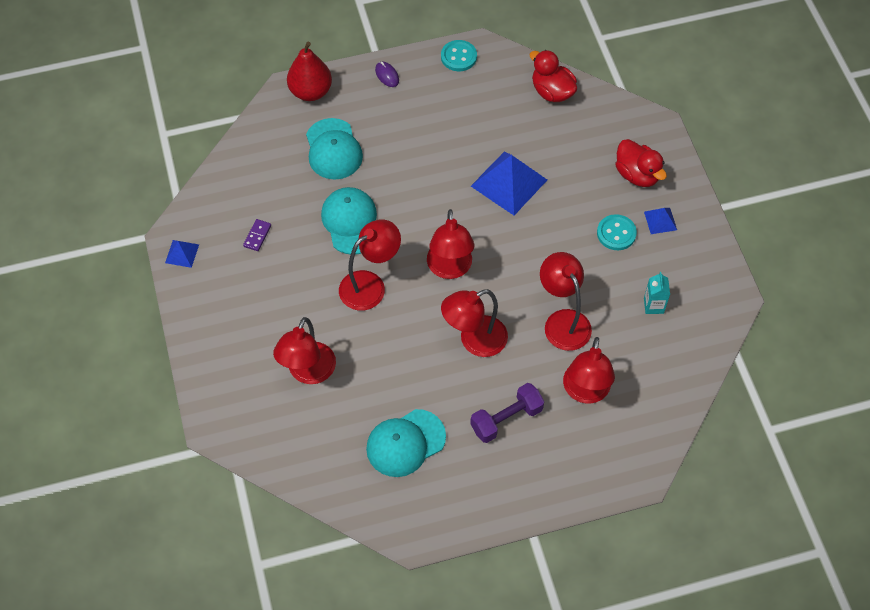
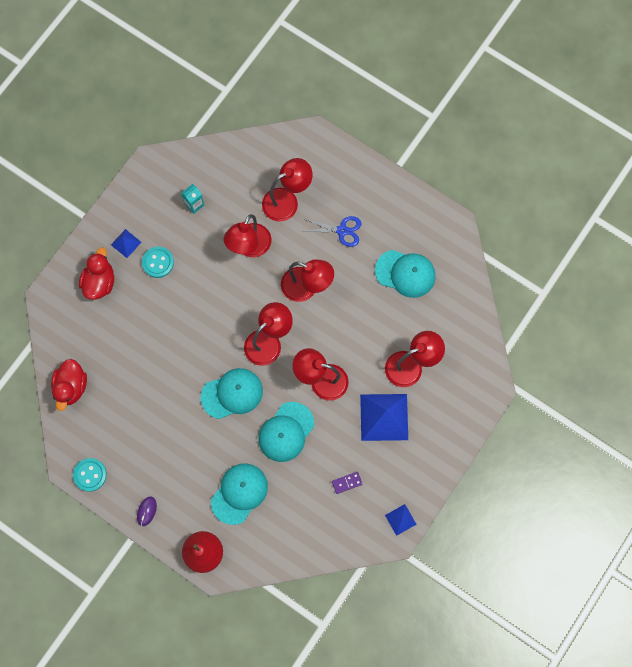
camera: 130 degrees left, 15 degrees up
(428, 205) = (232, 394): none -> turquoise cap
(506, 419) = (342, 230): purple dumbbell -> blue scissors
(509, 183) = (172, 357): blue pyramid -> blue pyramid (384, 417)

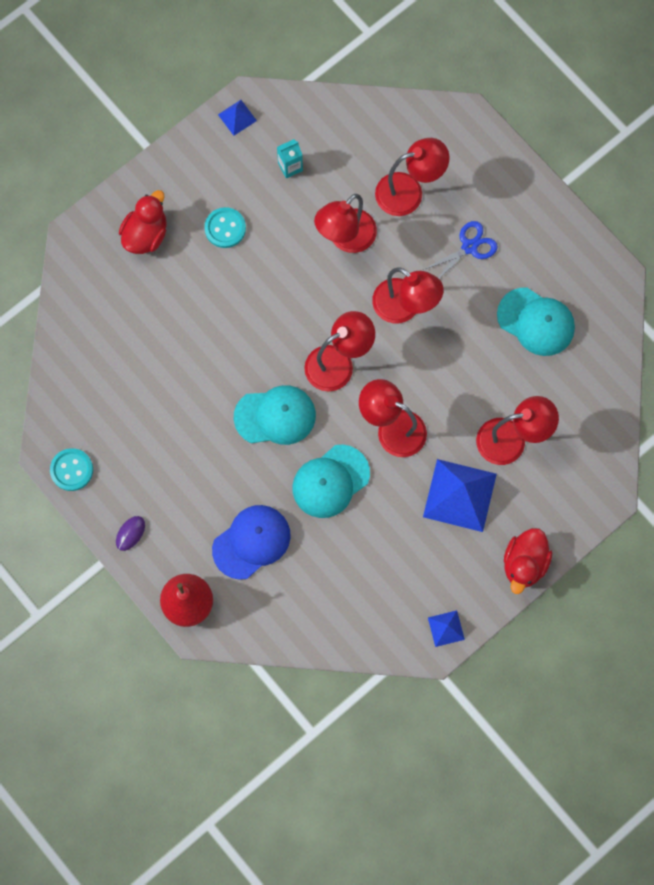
camera: 15 degrees right, 0 degrees up
(71, 387) = (77, 355): red duck -> red duck (524, 563)
(126, 243) = (191, 194): blue pyramid -> blue pyramid (237, 117)
(239, 493) = (251, 542): turquoise cap -> blue cap
(342, 230) = (469, 247): blue scissors -> blue scissors turned 60 degrees counterclockwise
(347, 483) = (390, 565): purple domino -> none

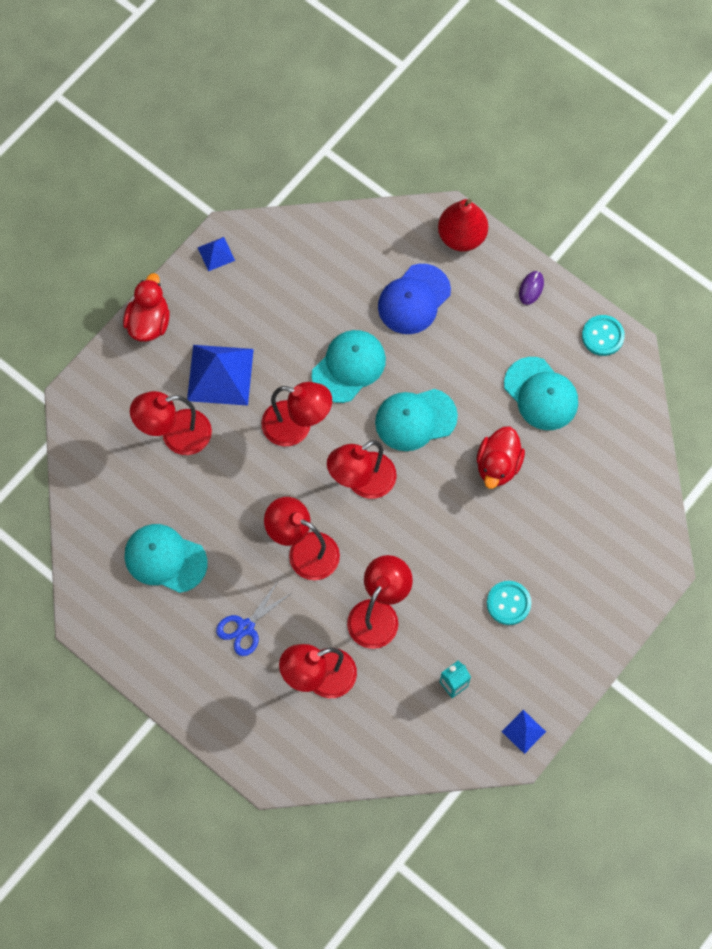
camera: 170 degrees right, 5 degrees down
(146, 234) = (590, 582): red duck -> red duck (498, 465)
(147, 421) = (541, 394): none -> turquoise cap

